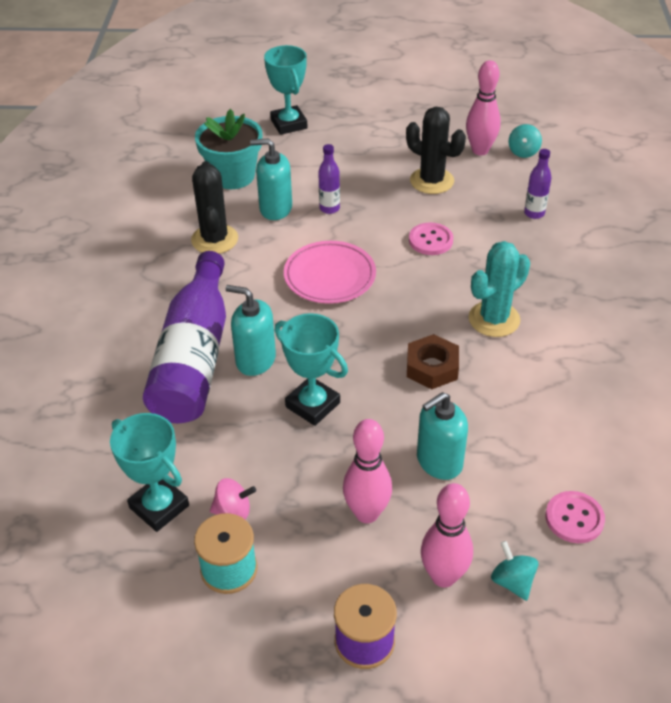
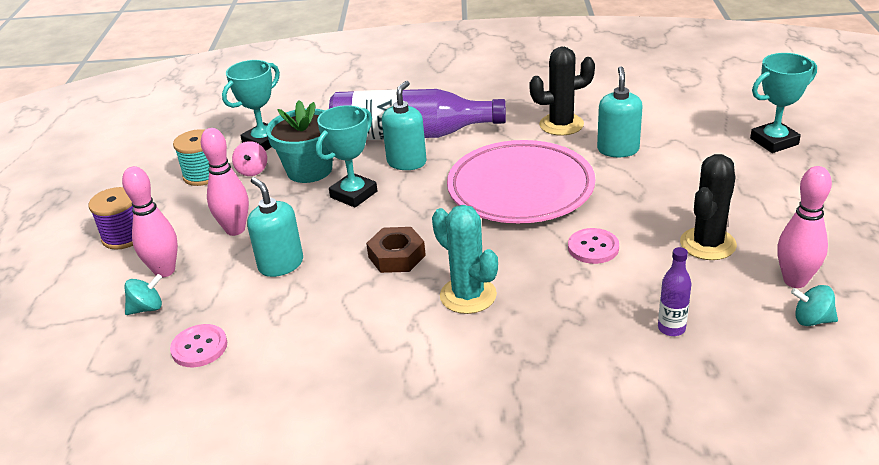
camera: 90 degrees right, 10 degrees down
(233, 176) = (663, 121): turquoise flower pot -> turquoise flower pot (309, 170)
(329, 208) = (629, 179): purple bottle -> none
(330, 276) = (520, 189): pink plate -> pink plate, size x1.59

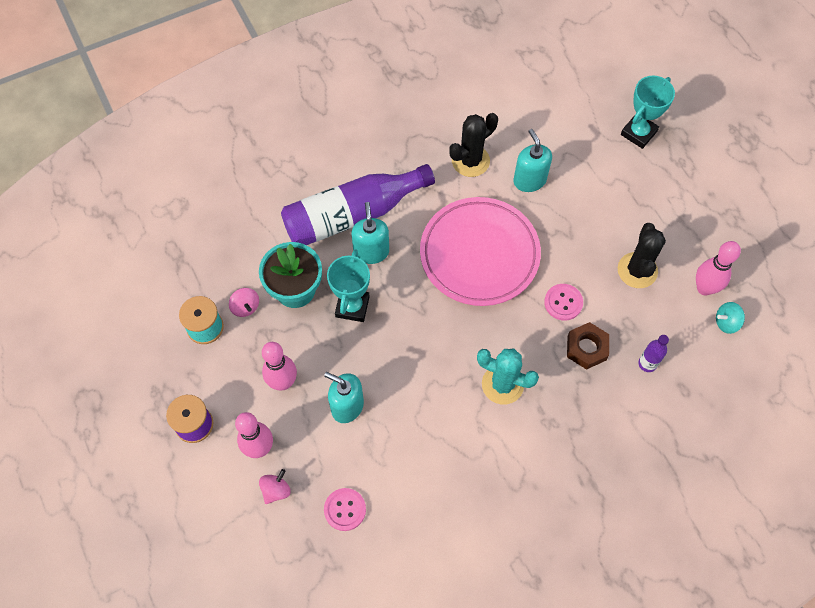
camera: 30 degrees left, 30 degrees up
(147, 308) = (276, 490): turquoise spinning top -> pink spinning top
(263, 141) = (228, 265): turquoise trophy -> none
(396, 256) = (429, 364): brown nut -> brown nut (586, 348)

